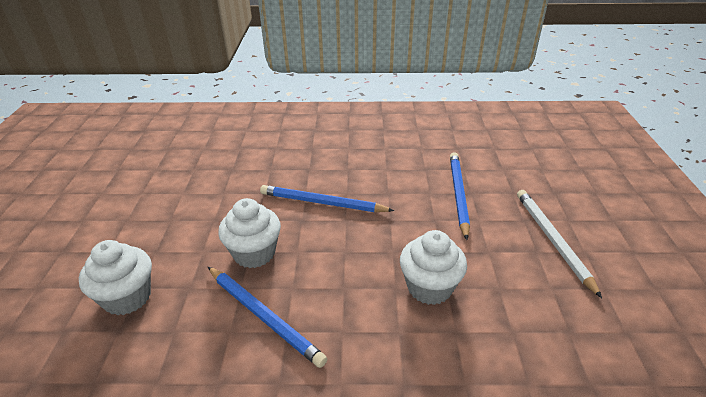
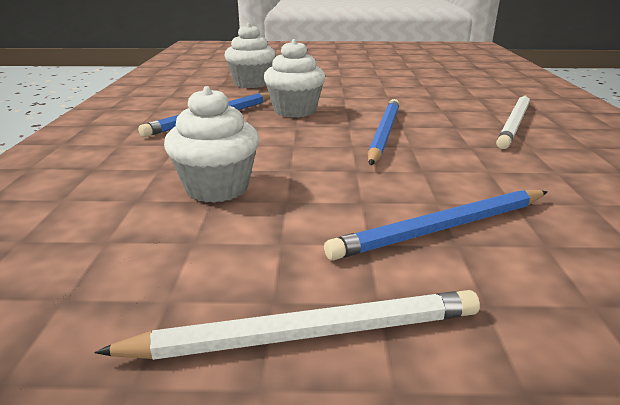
camera: 90 degrees right, 10 degrees down
(306, 144) = (515, 123): none -> white pencil
(458, 194) = (443, 228): blue pencil -> blue pencil turned 150 degrees clockwise

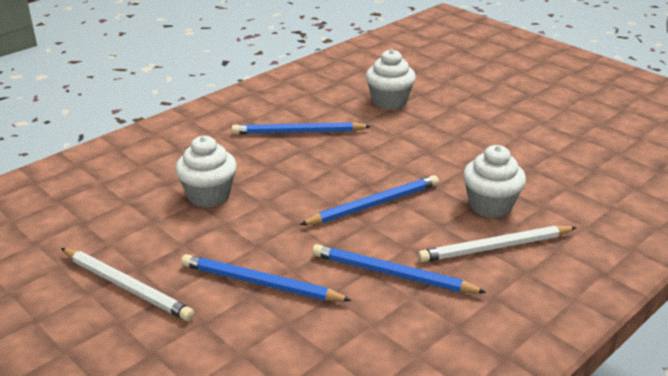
camera: 45 degrees right, 5 degrees up
(295, 111) = (361, 151): white cupcake -> white cupcake (490, 205)
(509, 165) = (392, 274): none -> blue pencil

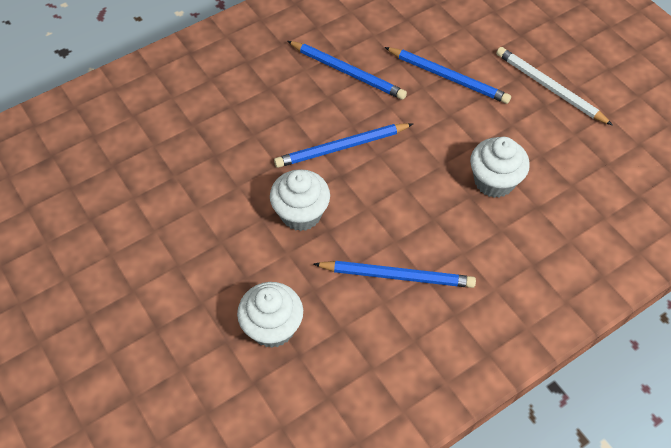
camera: 170 degrees left, 25 degrees up
(490, 205) = (238, 131): white cupcake -> white cupcake (301, 214)
(495, 247) = (257, 85): white pencil -> none

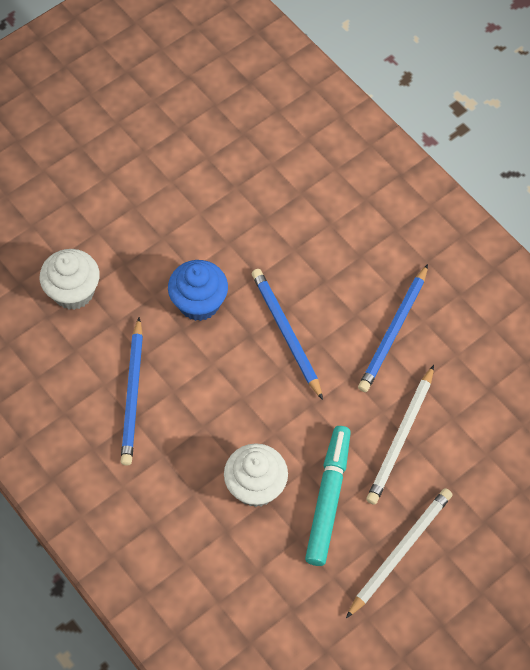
camera: 85 degrees right, 5 degrees up
(301, 214) = (199, 303): white cupcake -> blue cupcake
(448, 77) = (401, 437): blue pencil -> white pencil
(504, 130) = (328, 498): none -> turquoise marker

